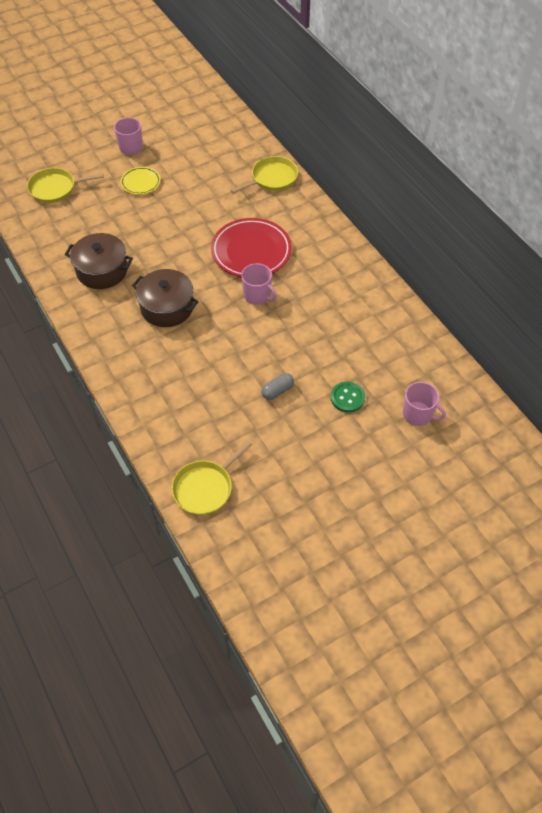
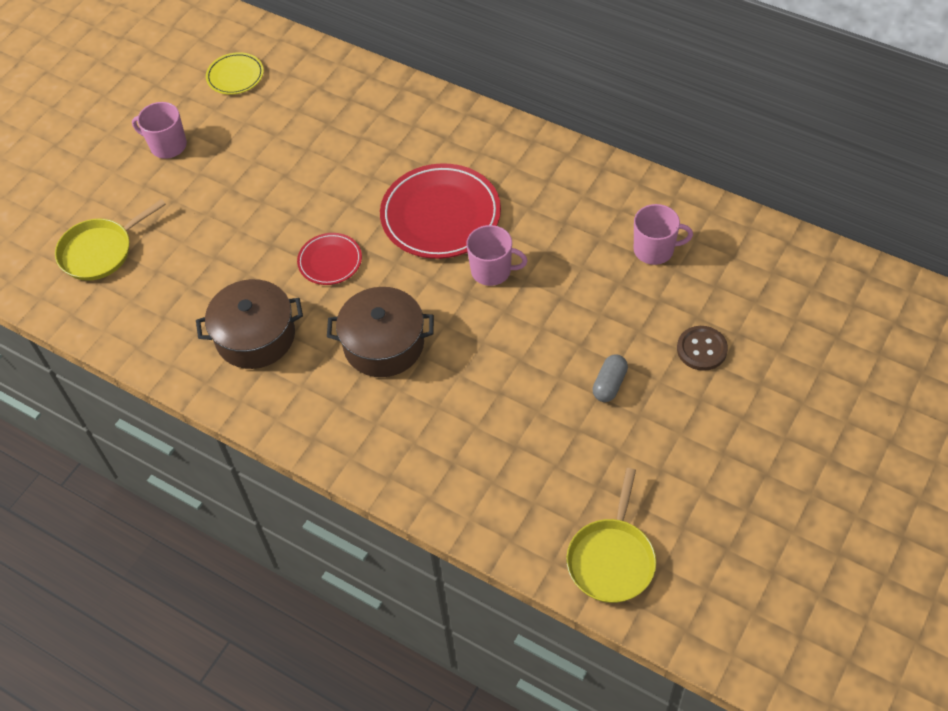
camera: 25 degrees left, 0 degrees up
(140, 182) = (219, 189): yellow plate -> yellow plate (235, 76)
(171, 248) = (330, 261): none -> red plate
(272, 178) = (396, 105): yellow pan -> none
(347, 398) = (701, 349): green button -> brown button
(418, 414) = (800, 327): pink mug -> pink mug (655, 250)

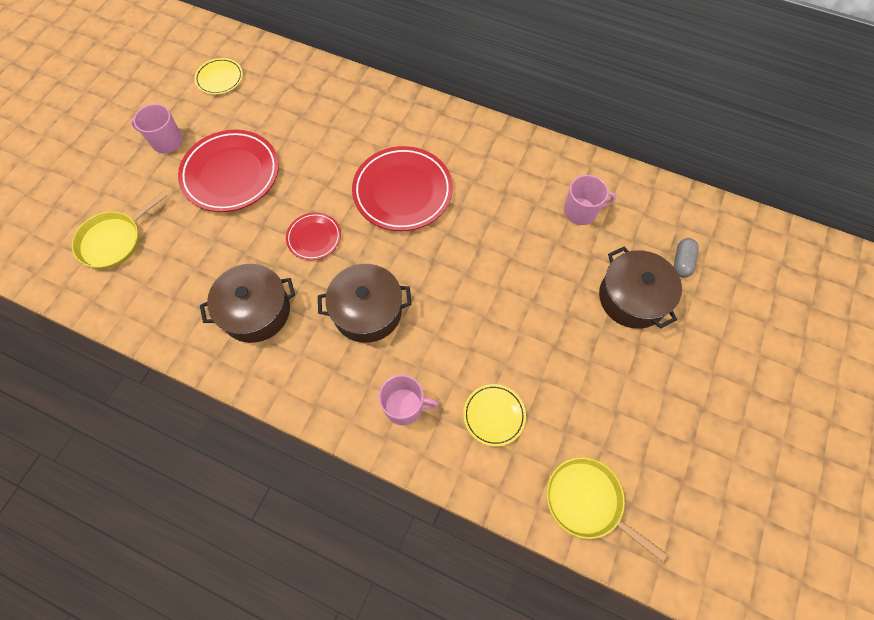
camera: 10 degrees left, 10 degrees up
(239, 185) = (231, 174): none -> red plate
(492, 271) = (451, 238): pink mug -> pink mug (405, 407)
(517, 464) = (494, 415): none -> yellow plate
(609, 384) = (561, 335): grey capsule -> grey capsule (682, 262)
(611, 559) = (587, 501): yellow pan -> yellow pan turned 120 degrees clockwise
(701, 349) = (632, 298): brown button -> brown pot

